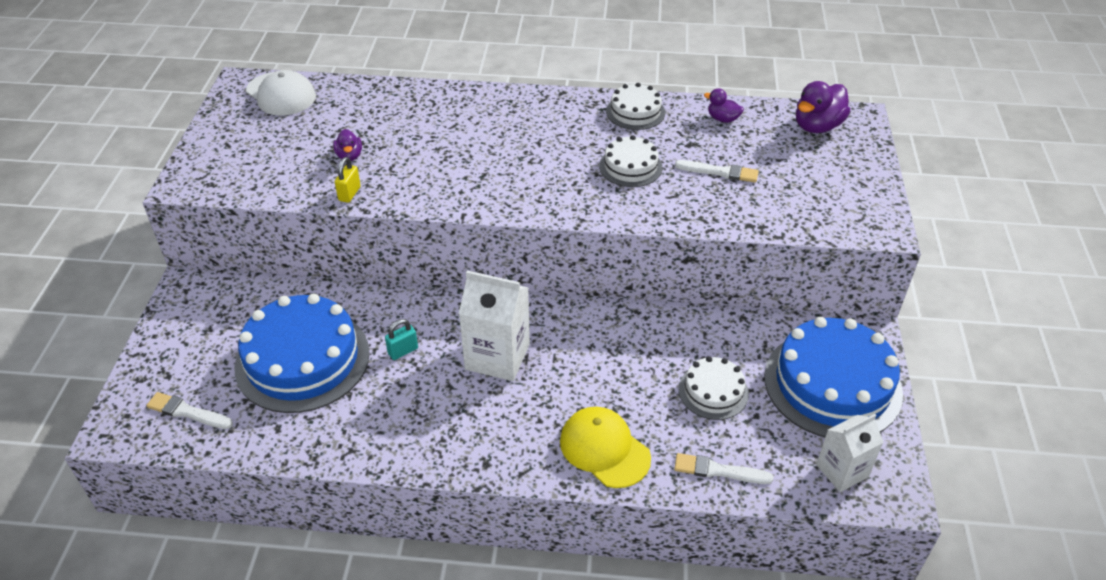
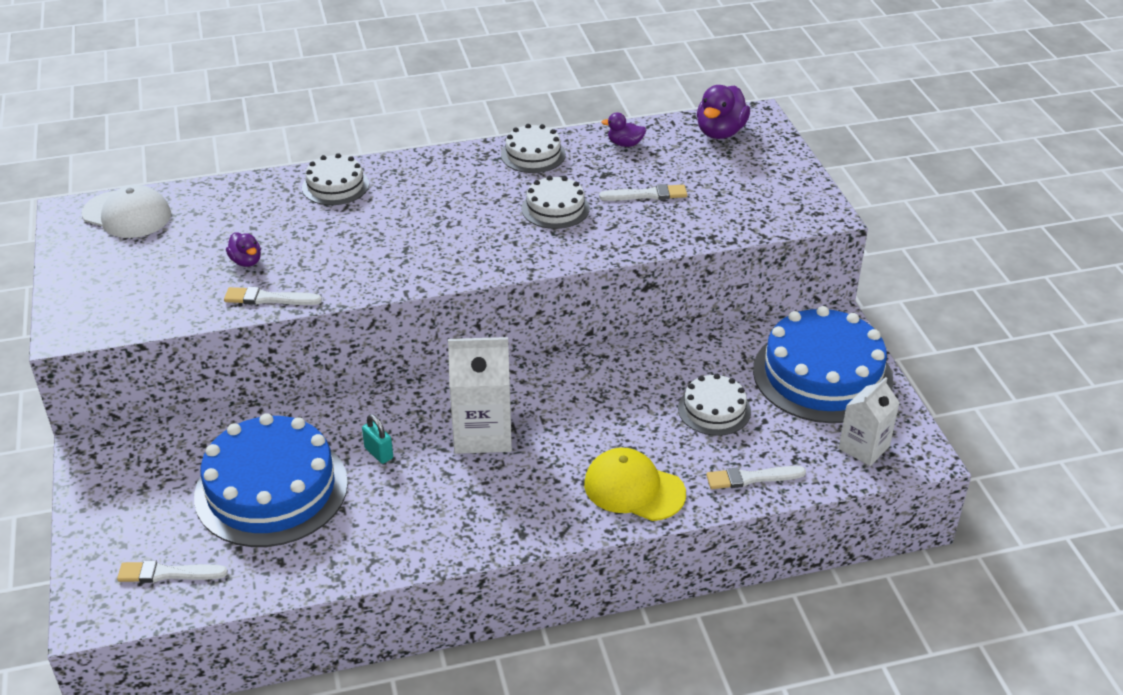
camera: 20 degrees left, 5 degrees down
(349, 194) = (269, 299): yellow padlock -> white brush
(403, 351) = (379, 453): turquoise padlock -> turquoise padlock turned 75 degrees counterclockwise
(455, 104) = (335, 186): none -> white cake

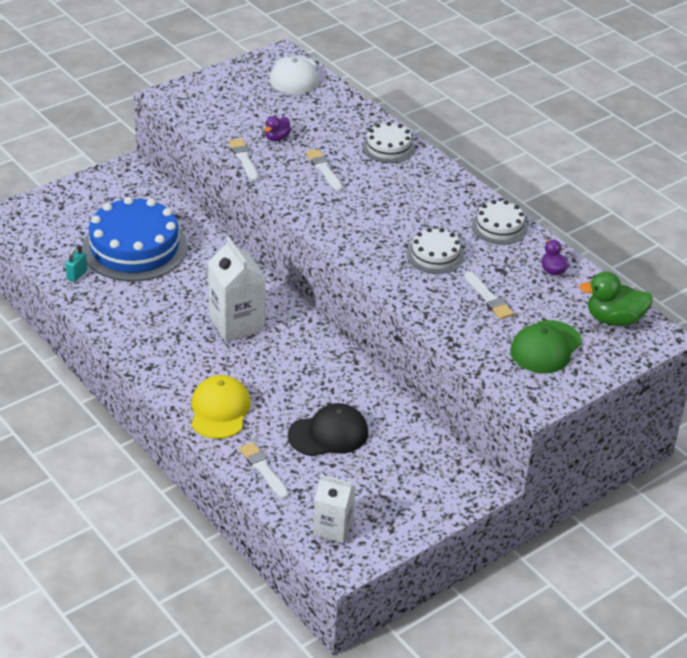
camera: 65 degrees right, 0 degrees up
(168, 573) = (46, 232): white brush -> white brush (324, 170)
(379, 453) = (191, 282): turquoise padlock -> turquoise padlock (77, 275)
(714, 410) = (328, 434): white cake -> black cap
(720, 132) = (614, 319): purple duck -> green duck
(743, 183) = (545, 347): none -> green cap
(822, 375) = (408, 488): blue cake -> none

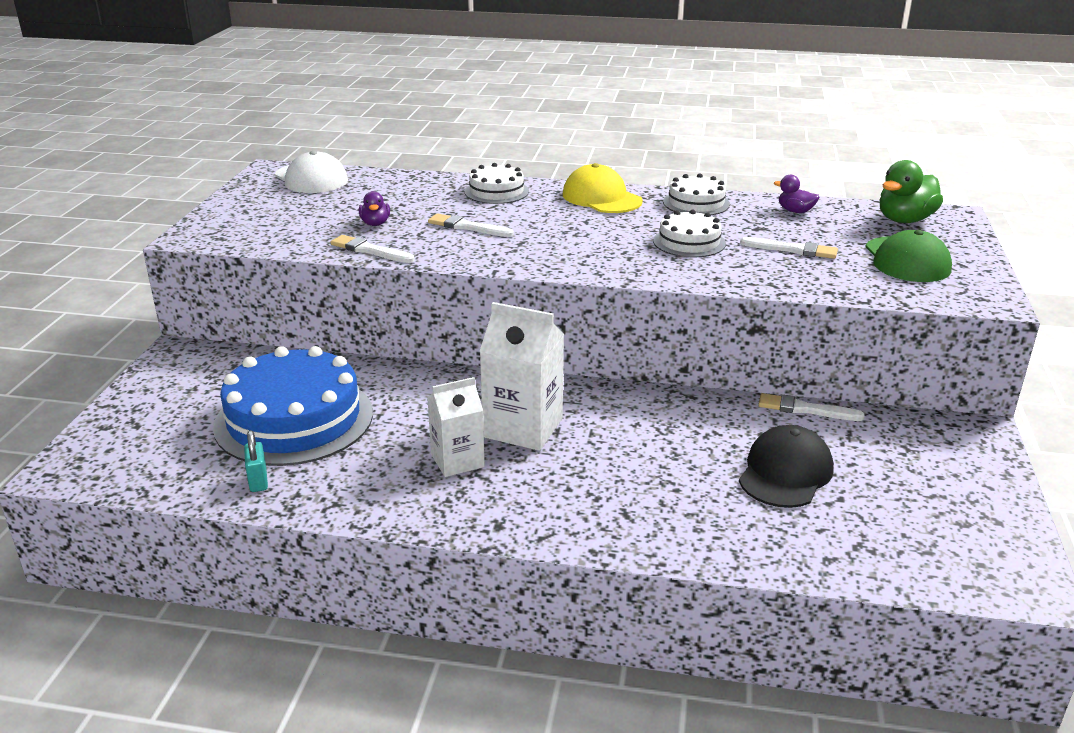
camera: 40 degrees left, 10 degrees down
(220, 410) = (647, 520): yellow cap -> yellow cap (601, 198)
(263, 469) = (793, 549): white brush -> white brush (805, 409)
(333, 528) = (955, 559): white carton -> white carton (457, 461)

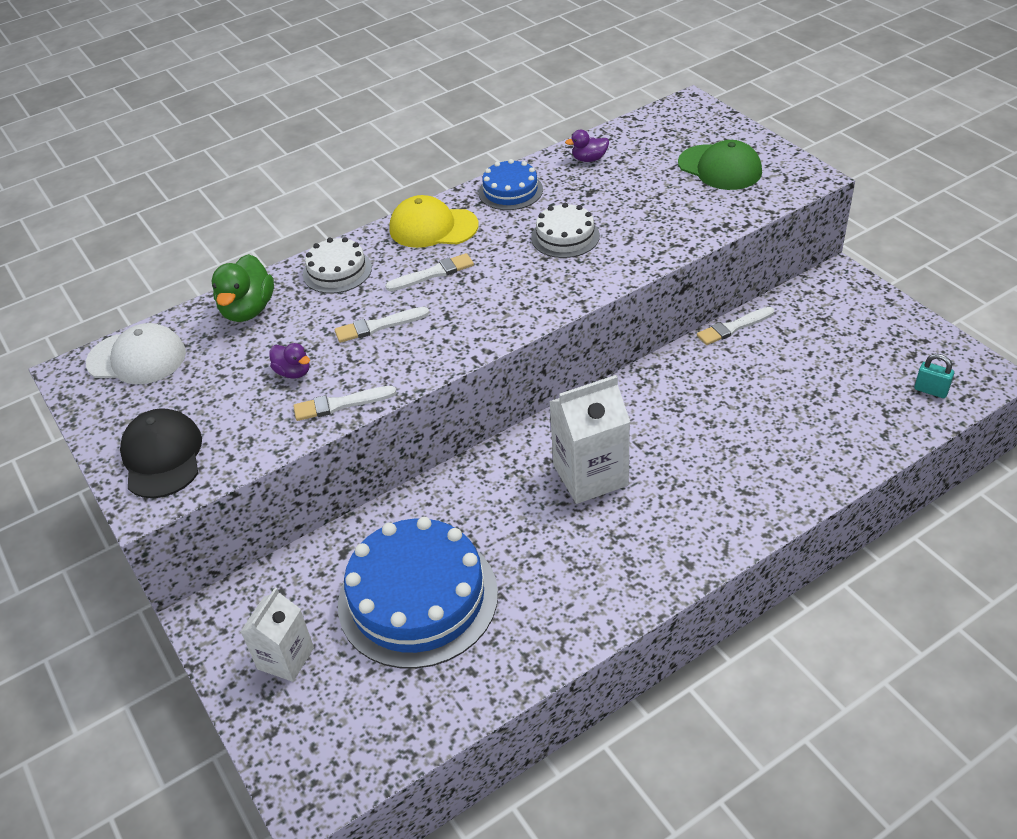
camera: 40 degrees left, 15 degrees up
(258, 481) = (480, 669): turquoise padlock -> turquoise padlock (931, 390)
(457, 461) = (589, 536): white carton -> white carton (285, 658)
(696, 203) = (510, 191): white cake -> blue cake
(785, 473) = (786, 388): black cap -> black cap (162, 456)
(792, 250) = (641, 201): white brush -> white brush (433, 273)
(904, 220) = (668, 127): green duck -> green duck (248, 310)

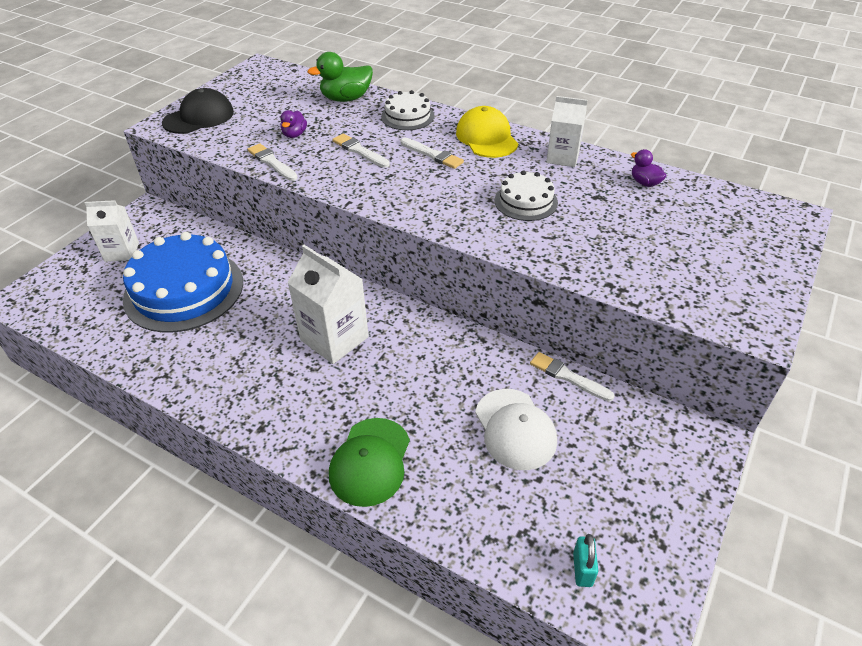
camera: 60 degrees right, 0 degrees up
(137, 358) = (280, 79): white cap -> white cap (515, 429)
(510, 191) = (562, 157): blue cake -> white carton
(720, 168) = (709, 262): green cap -> green cap (370, 461)

